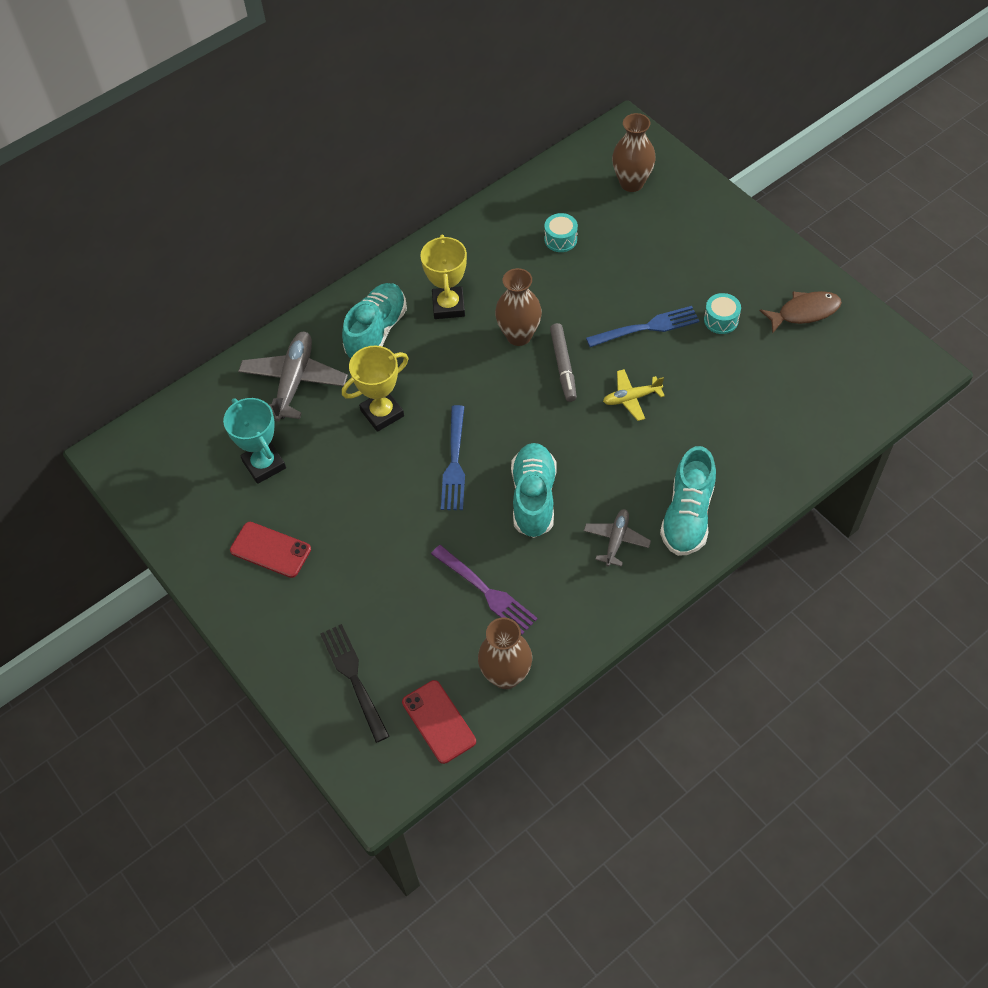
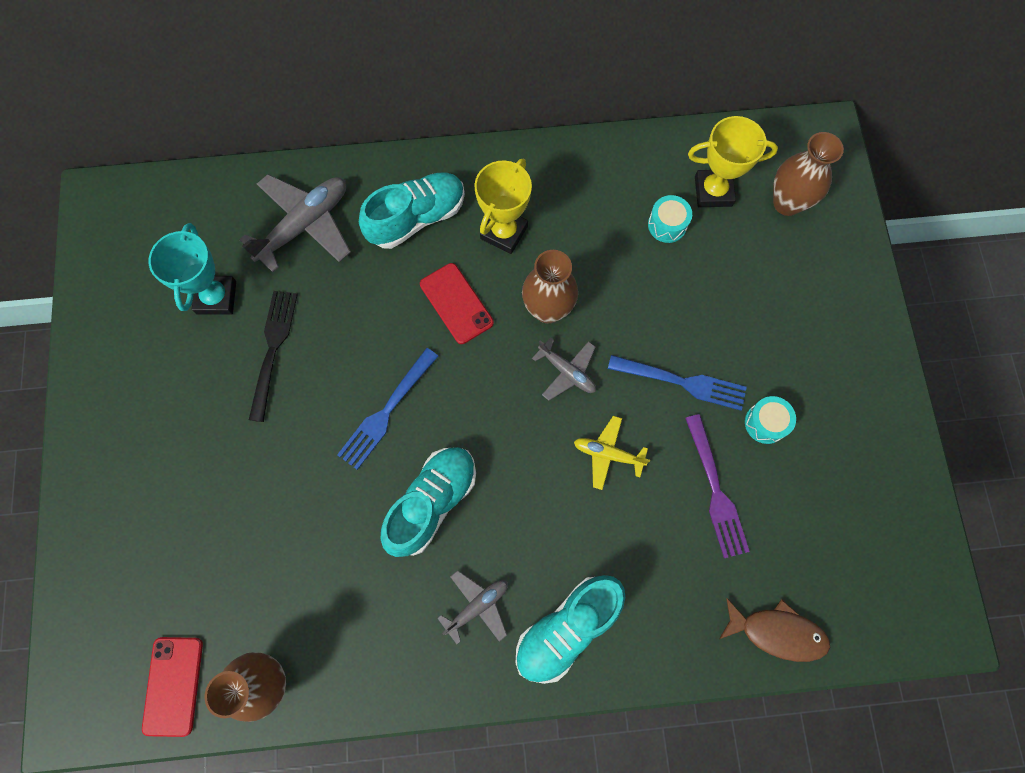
camera: 30 degrees right, 15 degrees up
(270, 550) = (159, 393): red phone -> red phone (456, 303)
(354, 679) = (133, 583): black fork -> black fork (273, 350)
(382, 413) = (359, 312): yellow trophy -> yellow trophy (713, 191)
(485, 591) = (314, 574): purple fork -> purple fork (715, 490)
(563, 365) = (567, 372): grey marker -> grey plane
(804, 312) = (863, 471): brown fish -> brown fish (777, 632)

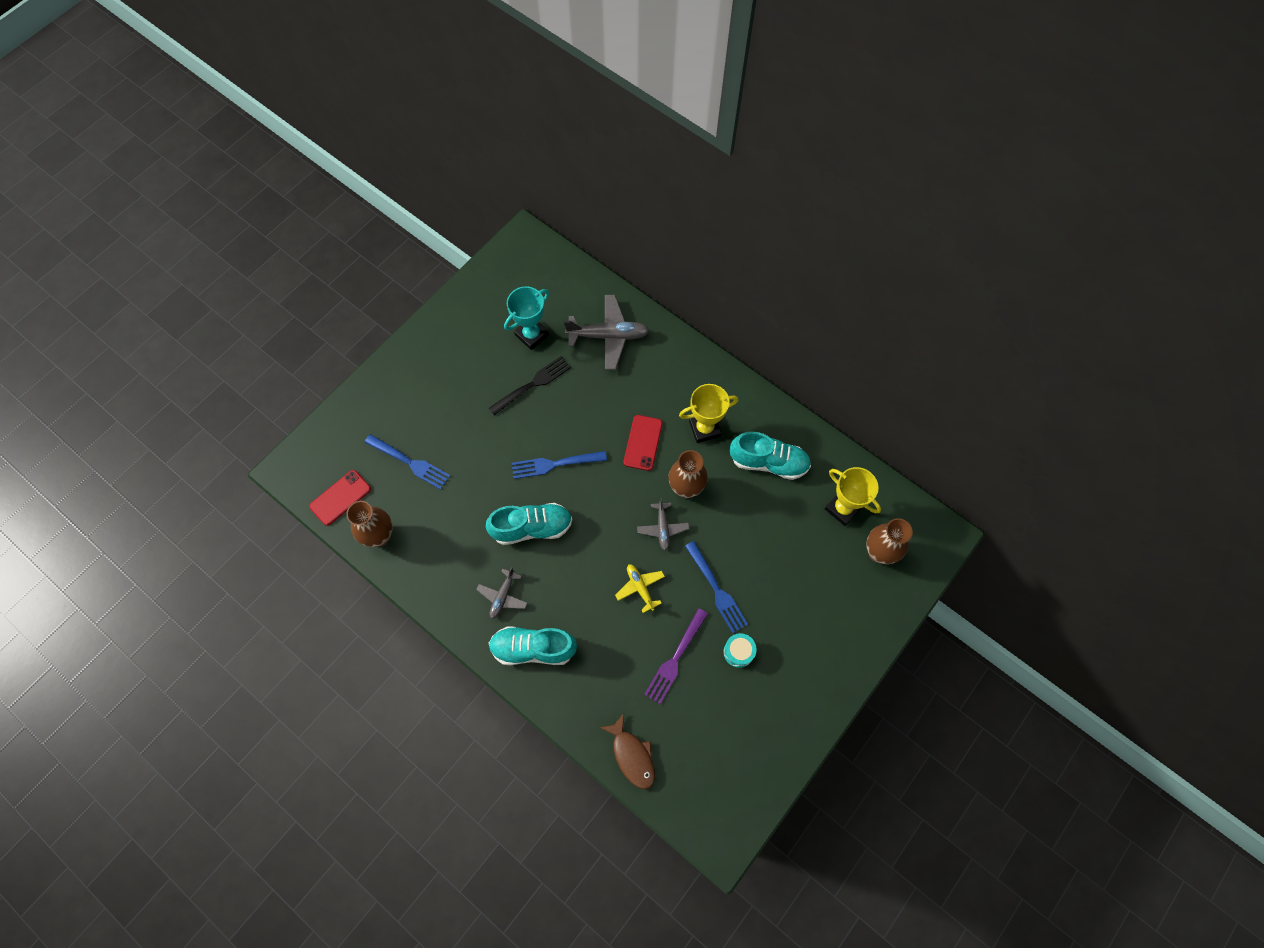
camera: 45 degrees right, 5 degrees down
(217, 565) = (409, 462): none -> blue fork
(417, 218) = (667, 381): turquoise shoe -> turquoise shoe (769, 462)
(477, 606) = (503, 596): grey plane -> grey plane turned 105 degrees clockwise
(667, 225) = (797, 503): turquoise drum -> none

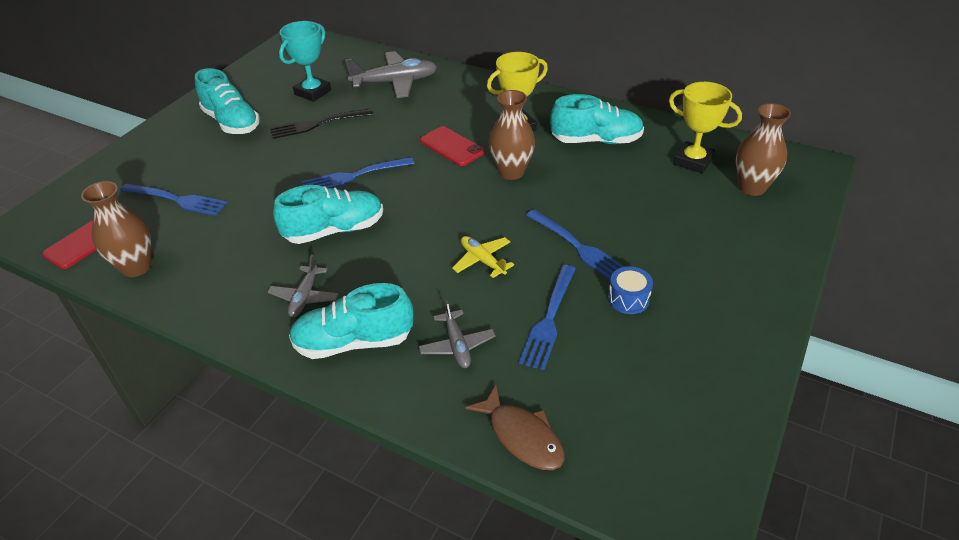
camera: 10 degrees left, 25 degrees down
(457, 366) = (232, 122): none -> turquoise shoe
(532, 385) = (318, 124): black fork -> black fork turned 150 degrees counterclockwise
(643, 442) = (452, 146): red phone -> red phone turned 45 degrees counterclockwise
(662, 528) = (494, 206): grey plane -> grey plane (457, 345)
(675, 658) = (549, 318): purple fork -> blue fork
(738, 652) = (628, 299): turquoise drum -> blue drum

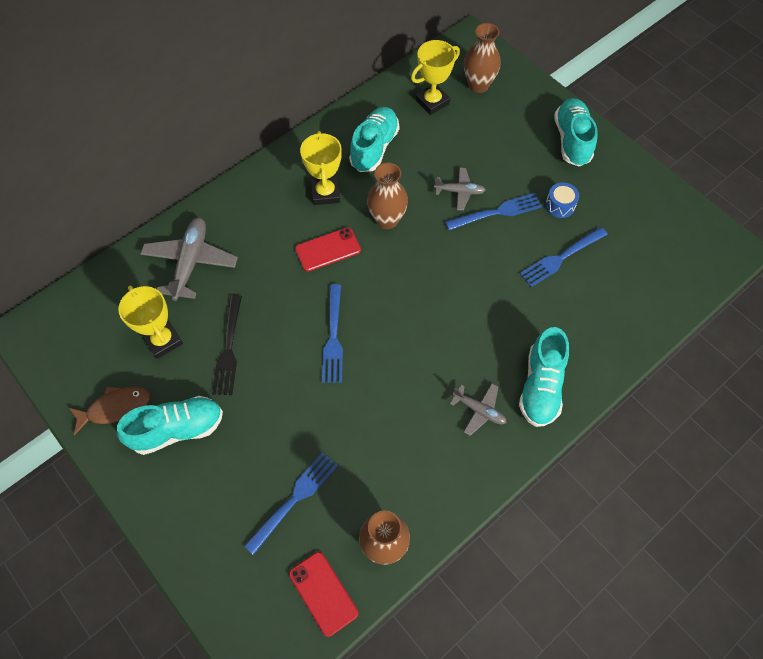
camera: 70 degrees left, 20 degrees up
(313, 92) = (163, 340): turquoise trophy -> yellow trophy
(334, 230) = (404, 370): turquoise shoe -> turquoise shoe (572, 140)
(457, 345) = (567, 321): grey plane -> grey plane (459, 192)
(482, 260) = (487, 276): yellow plane -> none
(522, 436) = (655, 309): brown fish -> brown fish (115, 408)
(549, 318) = (561, 257): blue fork -> blue fork turned 105 degrees clockwise

